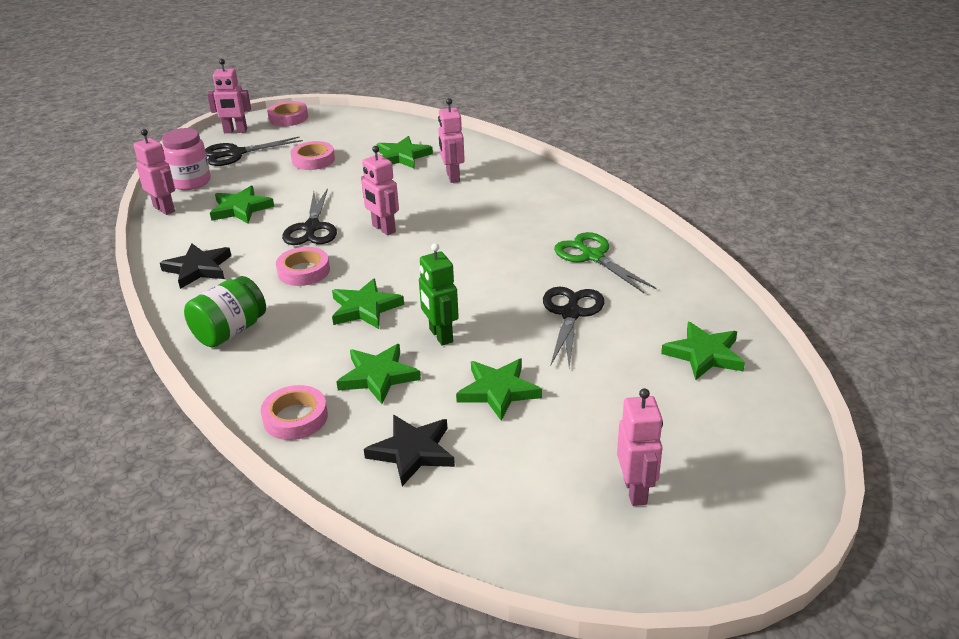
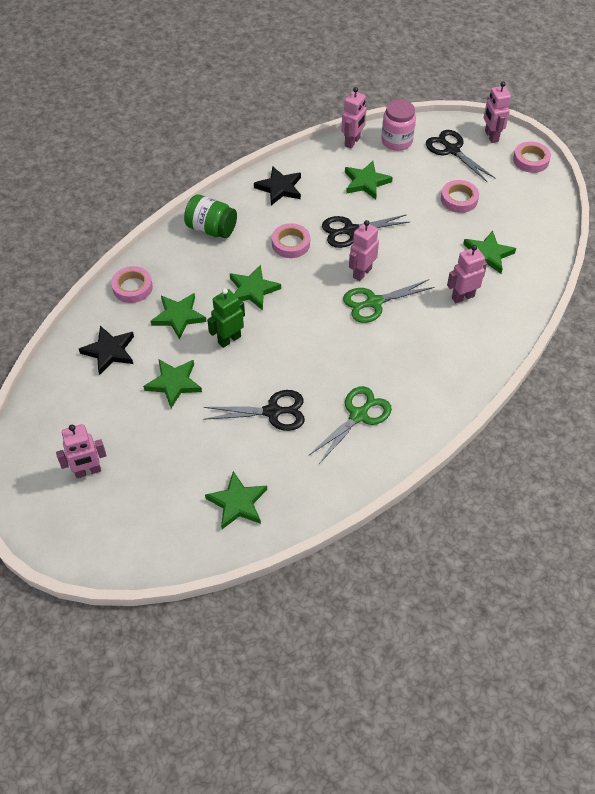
camera: 75 degrees right, 20 degrees up
(433, 227) = (374, 302): none -> green scissors

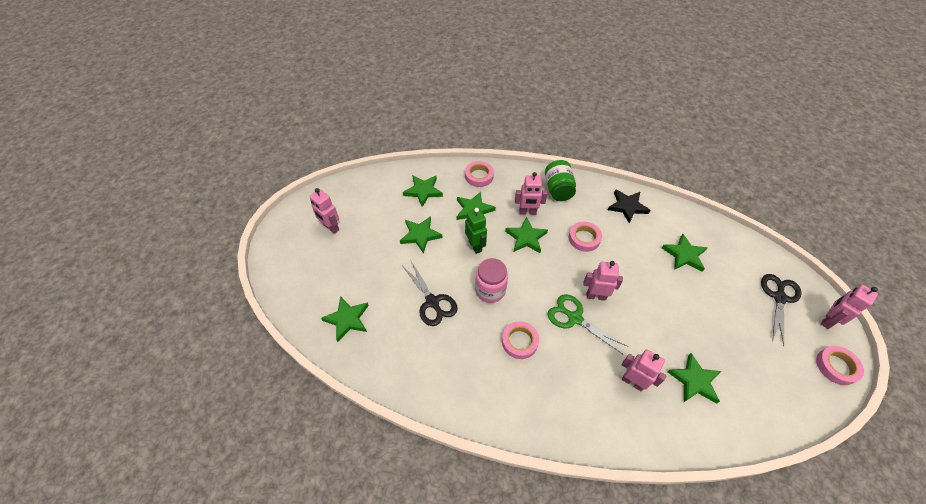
camera: 60 degrees right, 0 degrees up
(109, 351) = (423, 191): black star -> green star
(229, 339) = (475, 246): green robot -> green robot turned 45 degrees clockwise
(350, 230) = (629, 268): black scissors -> none
(352, 142) = (714, 227): pink robot -> pink robot (527, 212)
(358, 415) = (463, 360): green scissors -> none
(396, 141) = (746, 254): pink jar -> pink jar (490, 290)
(459, 199) = (732, 329): pink tape -> pink tape (519, 341)

